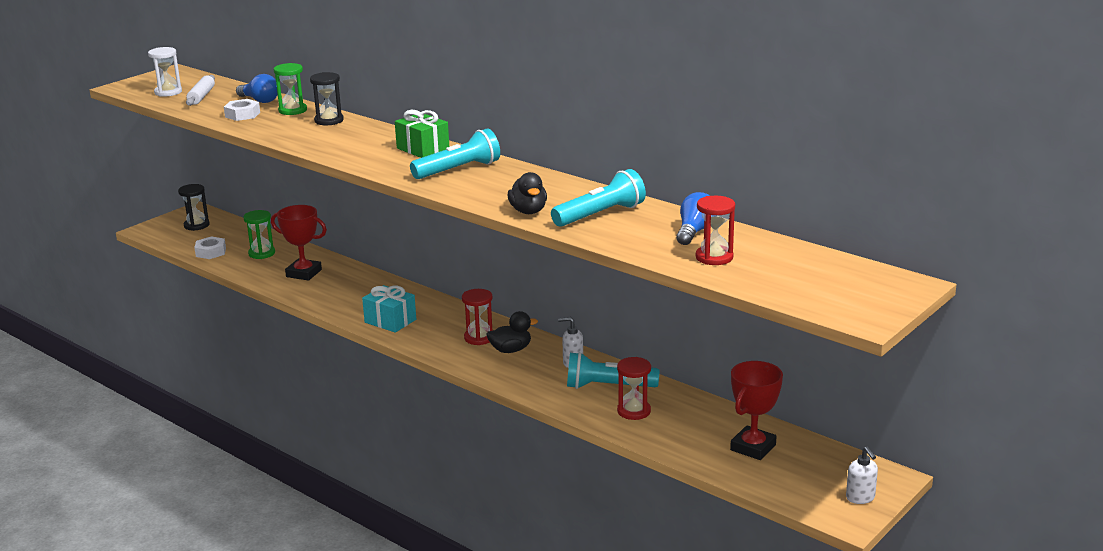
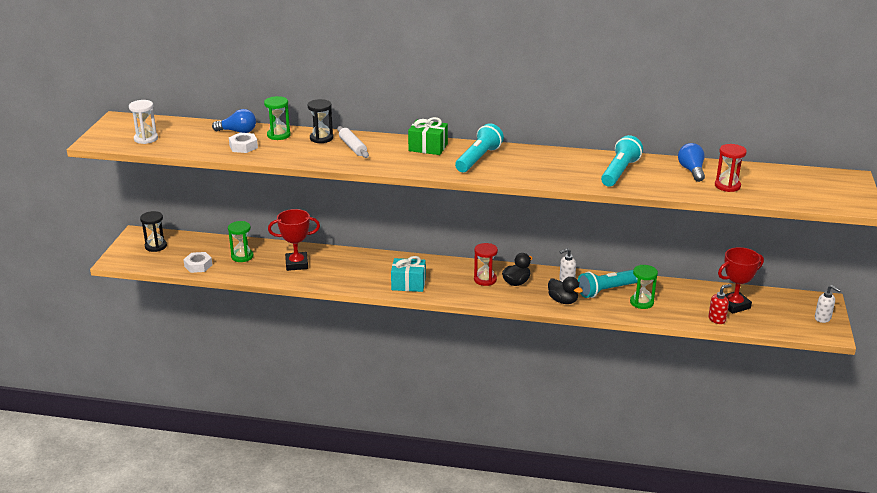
camera: 30 degrees left, 5 degrees up
(201, 96) = (182, 137): white rolling pin -> white rolling pin (352, 147)
(528, 211) = (571, 180): black duck -> black duck (563, 301)
(634, 411) = (641, 302): red hourglass -> green hourglass
(707, 457) = (717, 319): none -> red soap dispenser
(753, 447) = (734, 305): red trophy -> red trophy turned 60 degrees clockwise

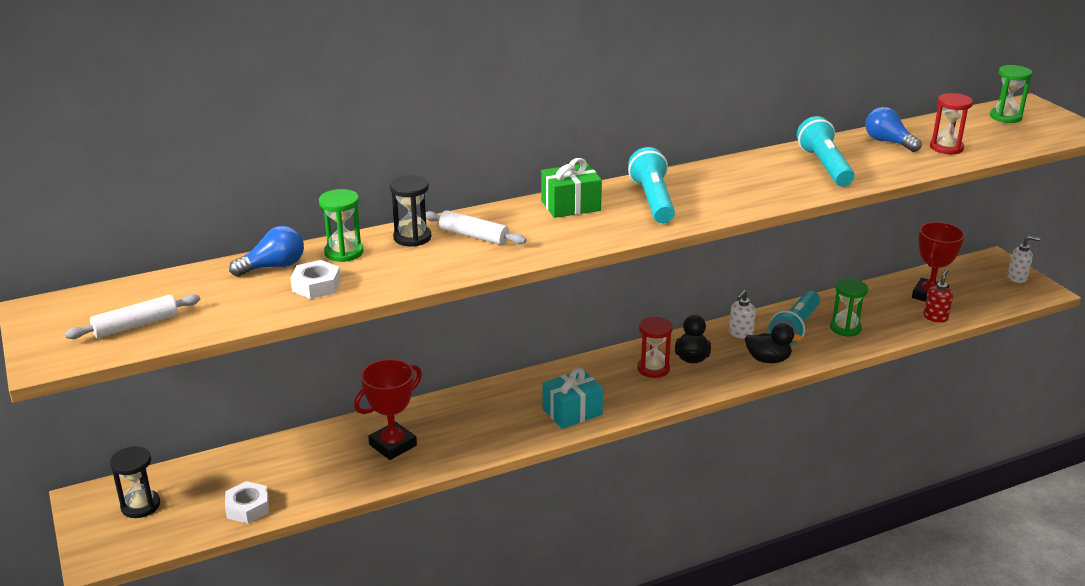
camera: 35 degrees left, 0 degrees up
(146, 139) = (136, 325): white hourglass -> white rolling pin
(242, 256) = (299, 466): green hourglass -> green hourglass (1005, 117)

